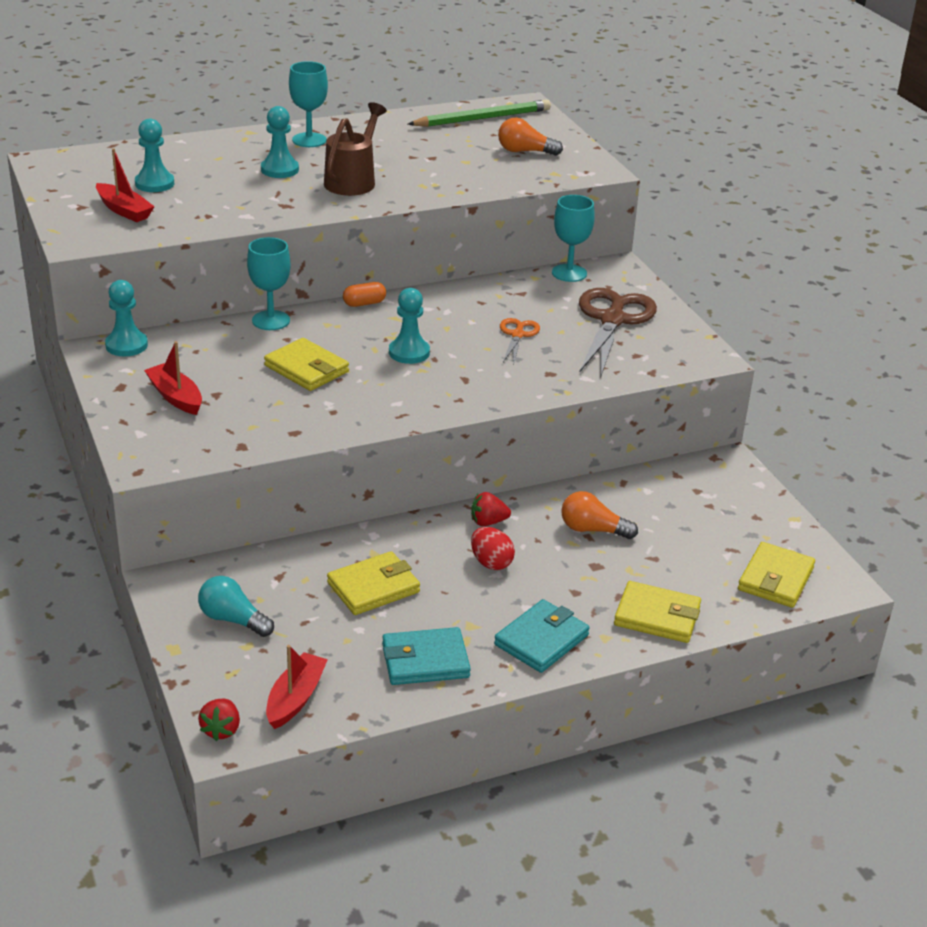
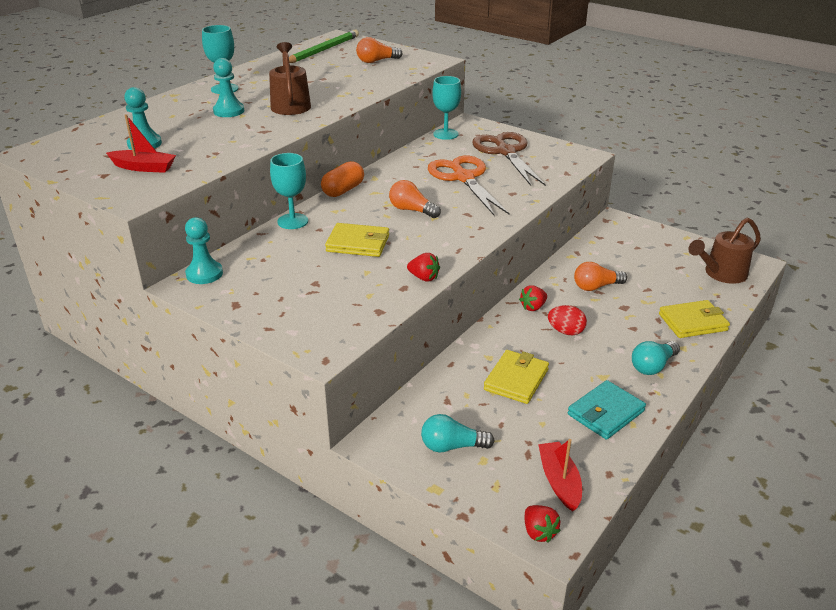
camera: 30 degrees left, 0 degrees up
(175, 397) = (287, 296): red boat -> none
(327, 430) = (424, 278): none -> red strawberry
(364, 303) = (343, 190): orange capsule -> orange capsule, size x1.51
(409, 352) = (412, 210): turquoise pawn -> orange light bulb
(517, 335) = (463, 177): orange scissors -> orange scissors, size x1.97
(541, 640) = (652, 366): turquoise wallet -> turquoise light bulb
(775, 579) = (721, 274): yellow wallet -> brown watering can

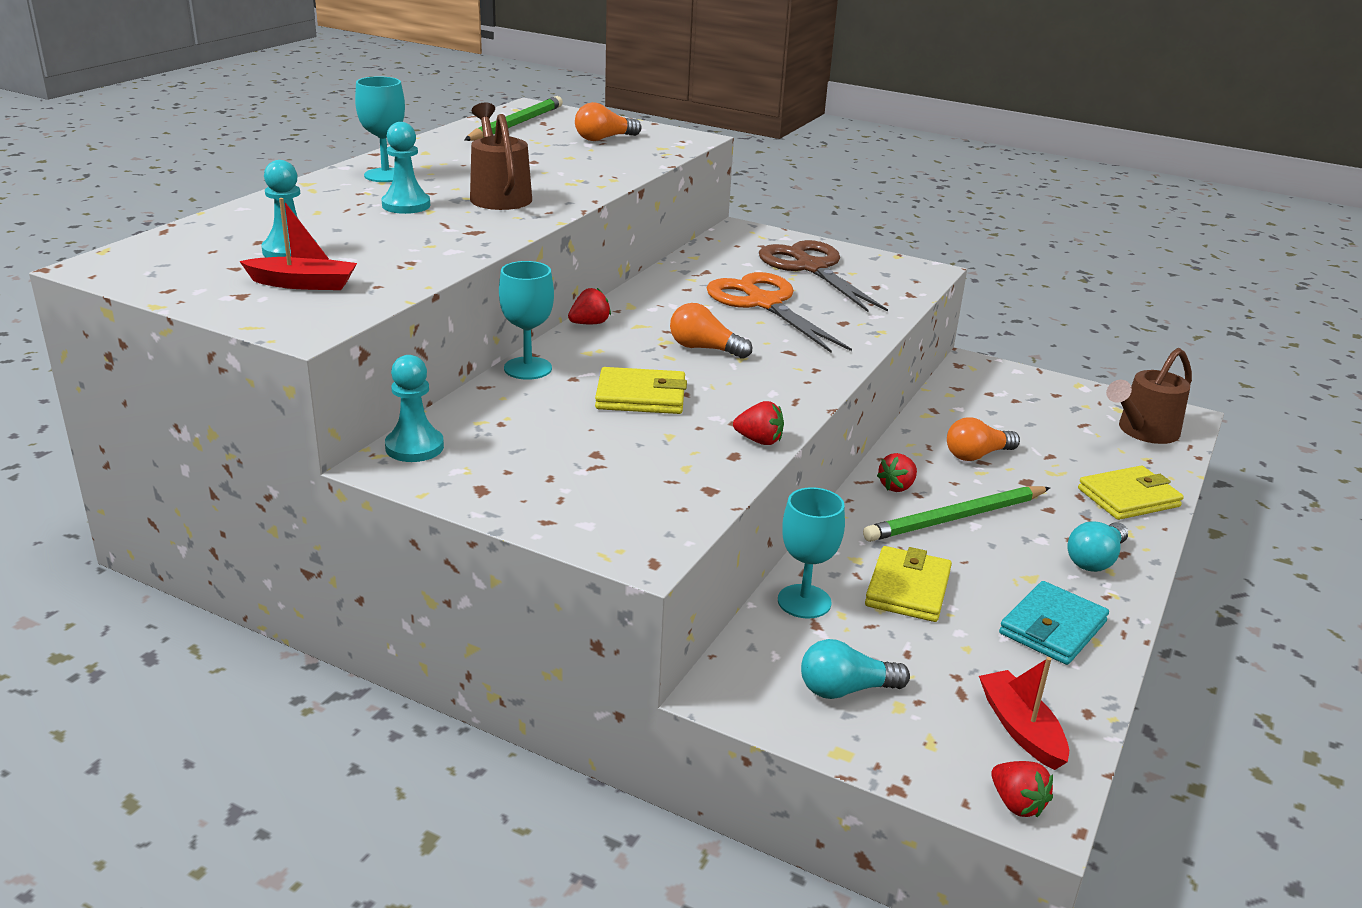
camera: 10 degrees left, 5 degrees down
(343, 190) = (589, 323): orange capsule -> red strawberry
(445, 134) = (714, 245): turquoise goblet -> turquoise goblet (804, 601)
(565, 331) = (955, 518): red egg -> green pencil

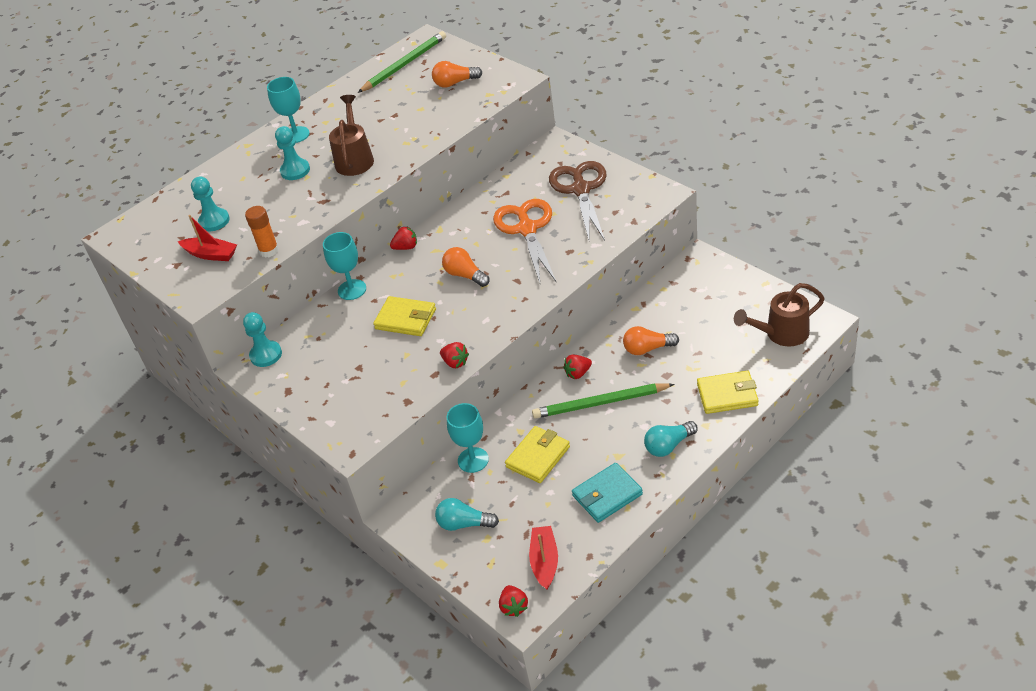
camera: 25 degrees right, 15 degrees up
(411, 278) = (269, 251): none -> orange glue stick

